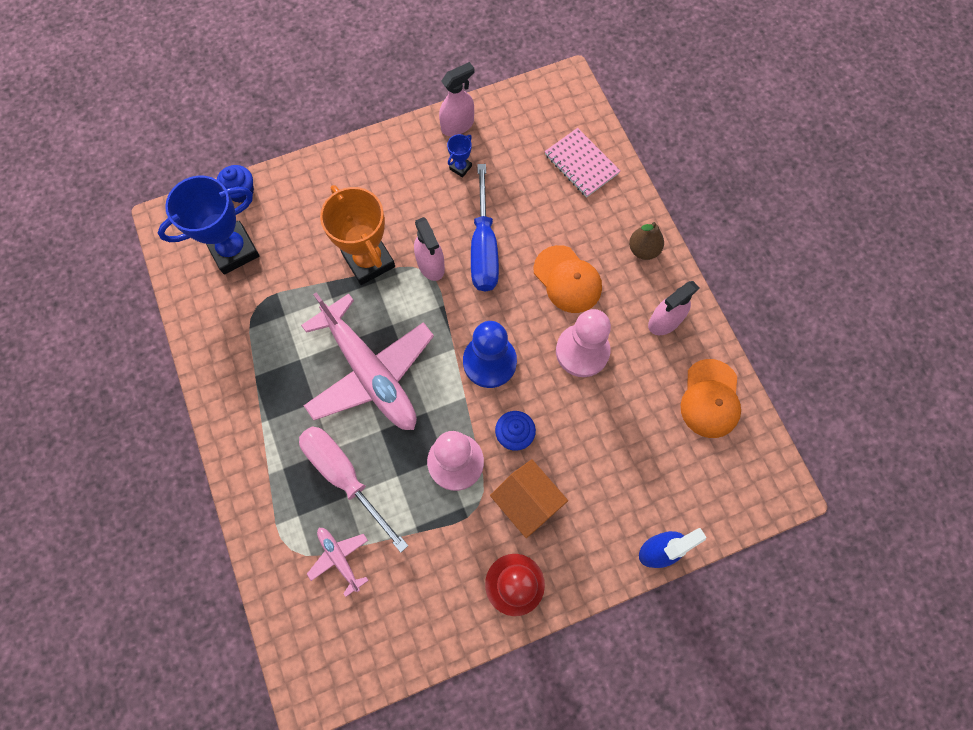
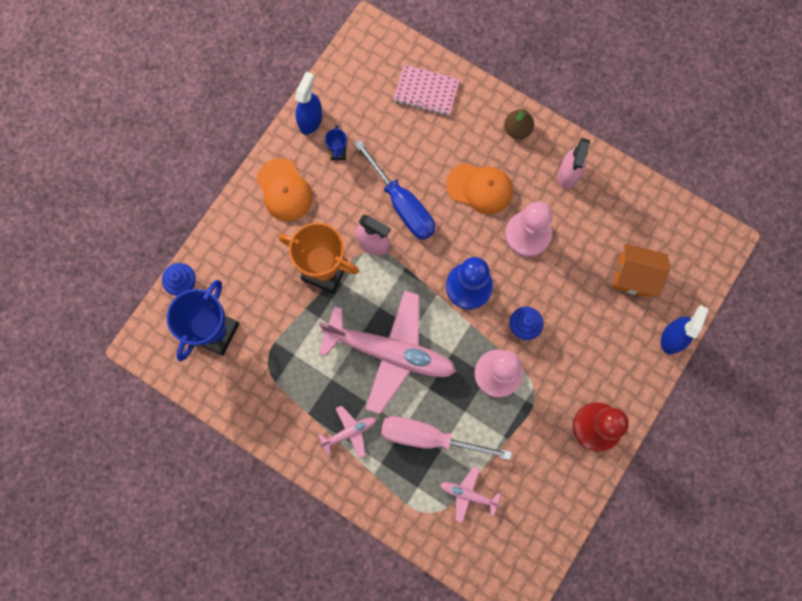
camera: 35 degrees left, 5 degrees up
(277, 419) = (349, 432): none -> pink plane
(457, 125) = (310, 120): pink spray bottle -> blue spray bottle
(527, 501) = (565, 366): orange house -> orange house (634, 276)
(710, 399) = (636, 209): orange cap -> orange cap (284, 190)

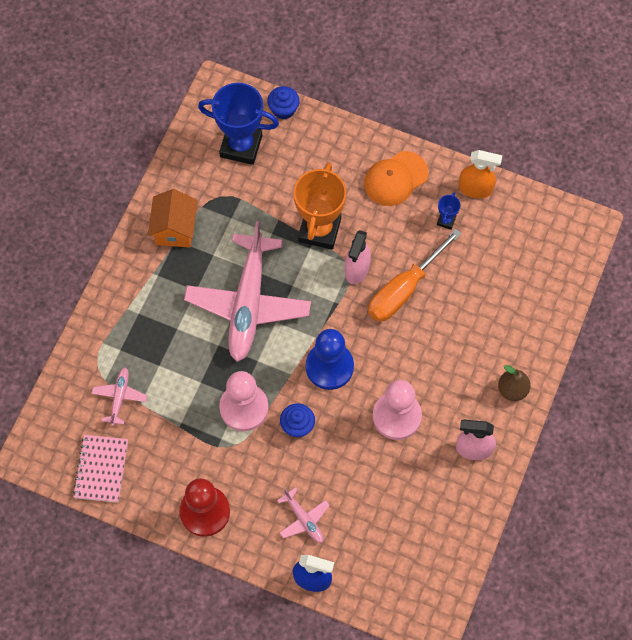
camera: 80 degrees right, 10 degrees down
(310, 120) = (475, 189): blue spray bottle -> orange spray bottle
(338, 153) = (446, 220): blue trophy -> blue trophy turned 60 degrees counterclockwise
(349, 432) = (163, 280): pink plane -> pink plane (303, 519)
(402, 204) = (404, 289): blue screwdriver -> orange screwdriver
(426, 91) = (534, 293): pink notebook -> pink notebook (101, 469)
(428, 437) = (169, 352): pink screwdriver -> none
(479, 188) = (438, 361): orange cap -> none
(634, 276) = (372, 531): orange house -> orange house (175, 229)

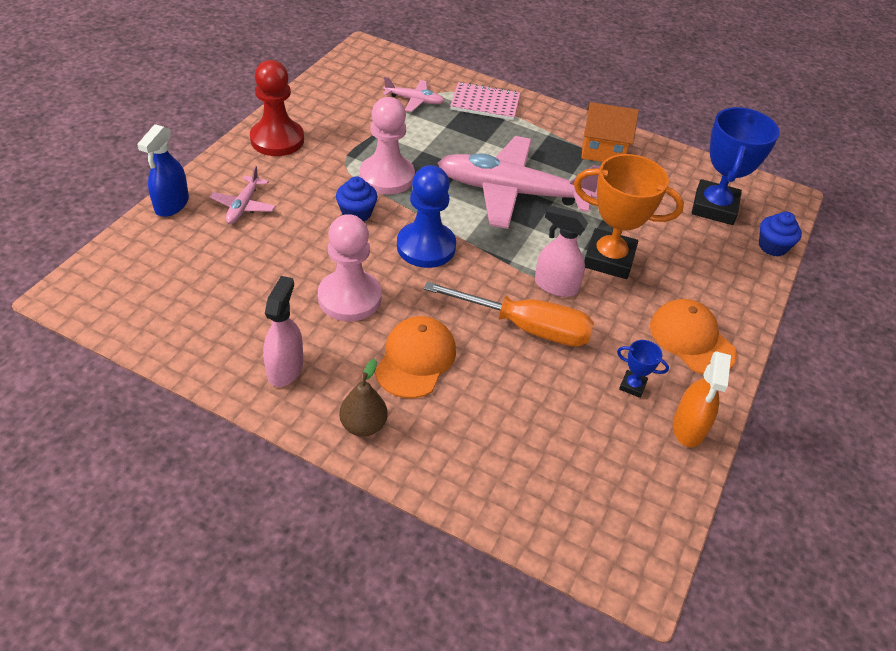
camera: 90 degrees right, 20 degrees down
(101, 469) = (342, 84): pink notebook -> pink notebook (485, 103)
(303, 519) = (244, 206): pink plane -> pink plane turned 45 degrees counterclockwise
(404, 289) = (526, 327): orange screwdriver -> orange screwdriver turned 150 degrees clockwise
(449, 362) = (416, 359): none -> orange cap

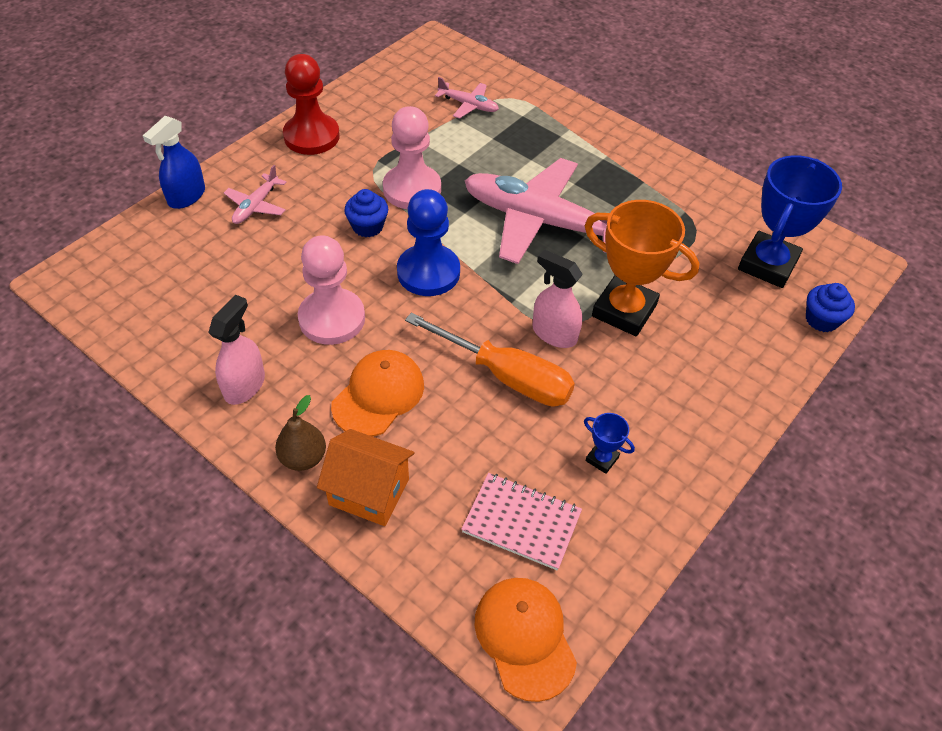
camera: 15 degrees right, 5 degrees up
(485, 103) = (544, 115): pink notebook -> pink notebook (521, 522)
(602, 150) = (659, 183): orange house -> orange house (369, 492)
(688, 428) = (649, 516): orange spray bottle -> none
(691, 339) = (687, 416): orange cap -> orange cap (525, 637)

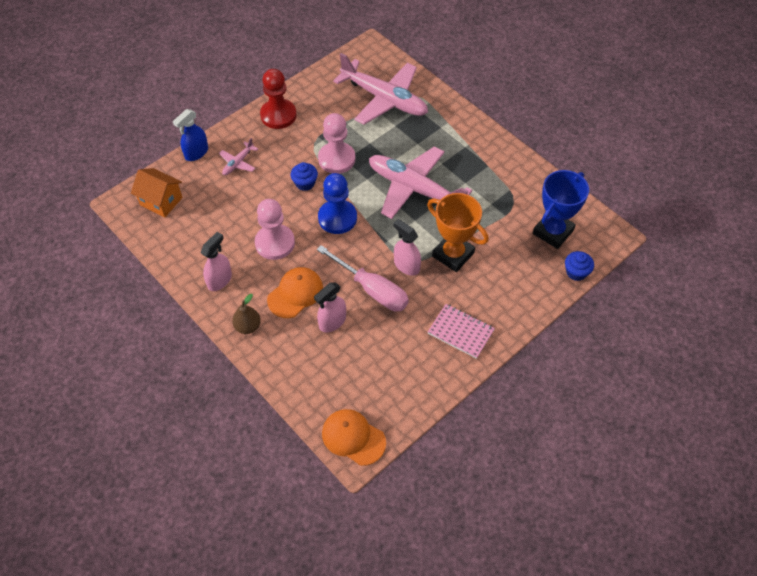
camera: 10 degrees right, 5 degrees up
(369, 492) = (281, 349): orange house -> orange house (161, 201)
(449, 435) = (332, 322): none -> pink spray bottle
(468, 105) = (384, 99): pink plane -> pink plane, size x2.31
(506, 376) = (372, 289): orange screwdriver -> pink screwdriver
(521, 522) = (364, 376): pink notebook -> pink notebook (460, 332)
(525, 637) = (353, 437): orange cap -> orange cap turned 45 degrees counterclockwise
(602, 459) = (417, 345): blue trophy -> none

